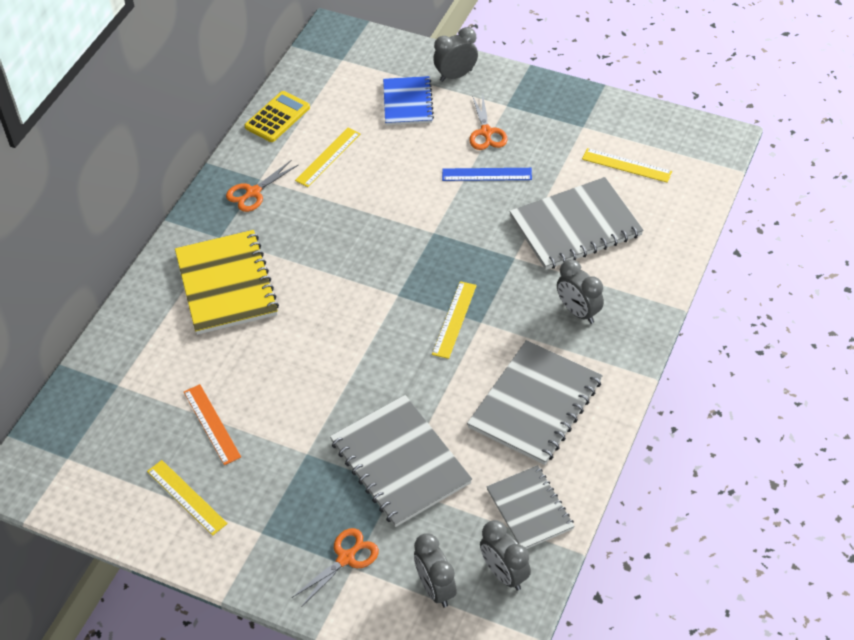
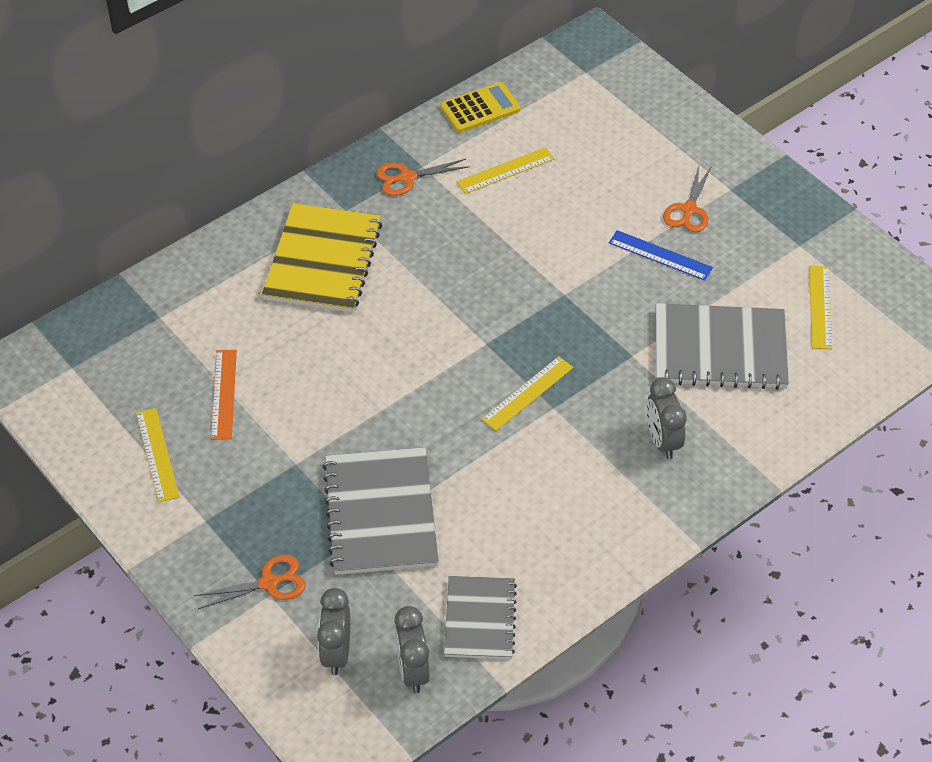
camera: 25 degrees right, 0 degrees up
(407, 102) = (625, 145): blue notebook -> none
(456, 75) = (696, 135): grey clock -> none
(535, 404) = (554, 516): grey notebook -> none
(626, 165) = (820, 307): yellow ruler -> yellow ruler turned 45 degrees clockwise

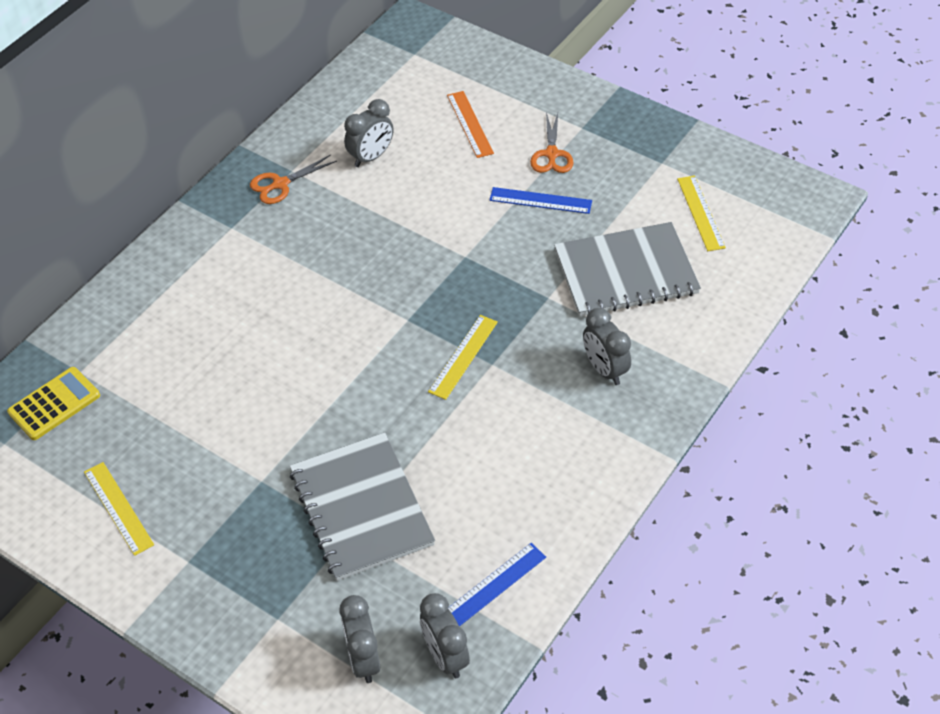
camera: 15 degrees left, 0 degrees up
(224, 394) = (168, 431): orange ruler -> orange ruler (470, 124)
(269, 583) = (273, 607): orange scissors -> none
(323, 261) = (225, 280): yellow notebook -> none
(480, 108) = (328, 107): yellow calculator -> yellow calculator (54, 404)
(480, 619) = (493, 586): grey notebook -> blue ruler
(505, 170) = (371, 157): yellow ruler -> grey clock

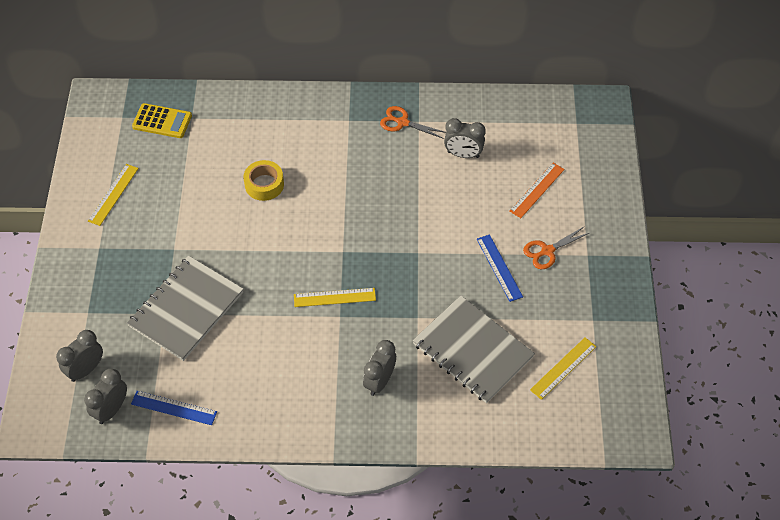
camera: 55 degrees right, 5 degrees up
(248, 347) = (264, 184): none -> yellow tape

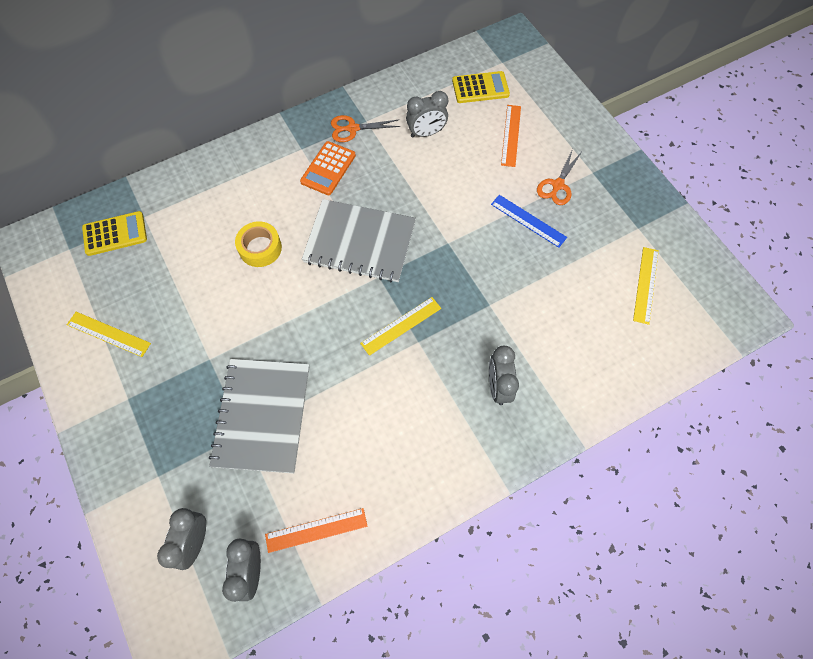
camera: 30 degrees left, 10 degrees up
(113, 194) = (108, 334): yellow ruler -> yellow ruler turned 60 degrees counterclockwise
(174, 408) = (316, 530): blue ruler -> orange ruler
(360, 146) = (328, 168): none -> orange calculator
(473, 350) = (559, 310): grey notebook -> grey notebook (360, 242)
(539, 137) = (480, 88): none -> yellow calculator

